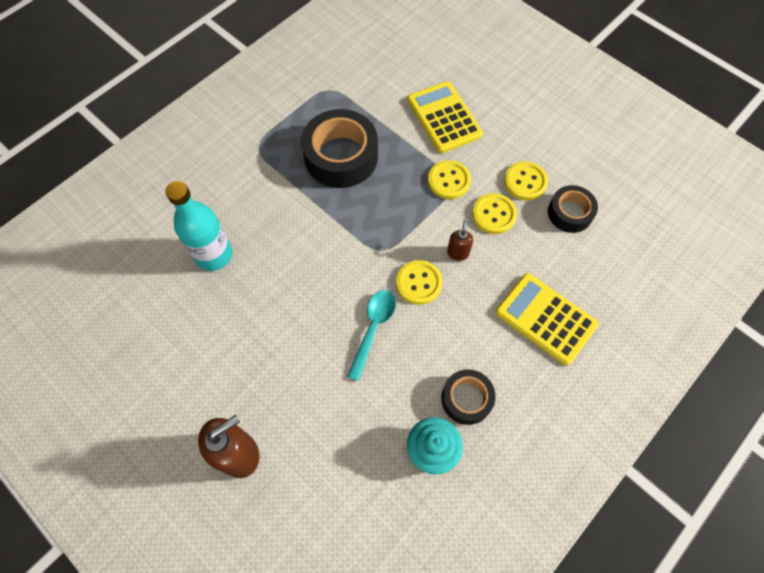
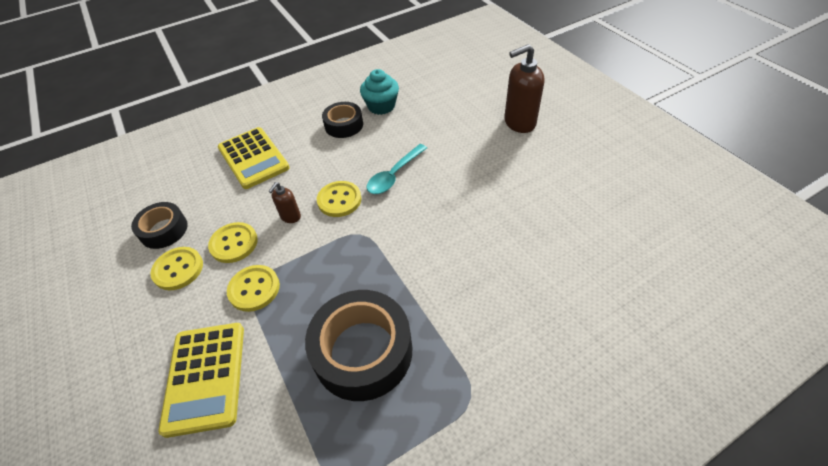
camera: 160 degrees left, 15 degrees down
(214, 255) = (537, 264): turquoise bottle -> none

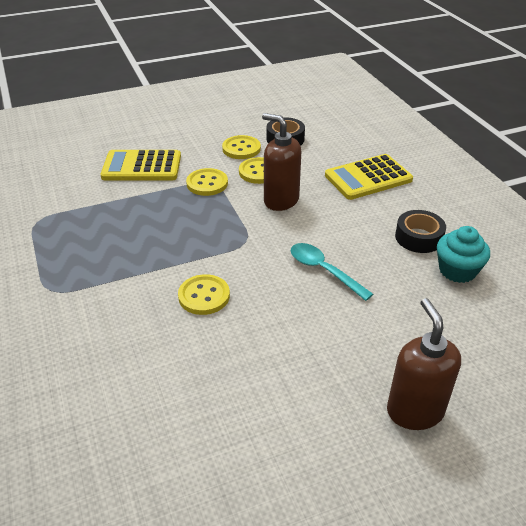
camera: 95 degrees right, 10 degrees down
(290, 217) = (281, 200): brown soap dispenser -> brown soap dispenser, size x1.92
(339, 200) = (295, 230): yellow button -> yellow button (204, 296)
(363, 351) = (122, 236): black tape -> none

